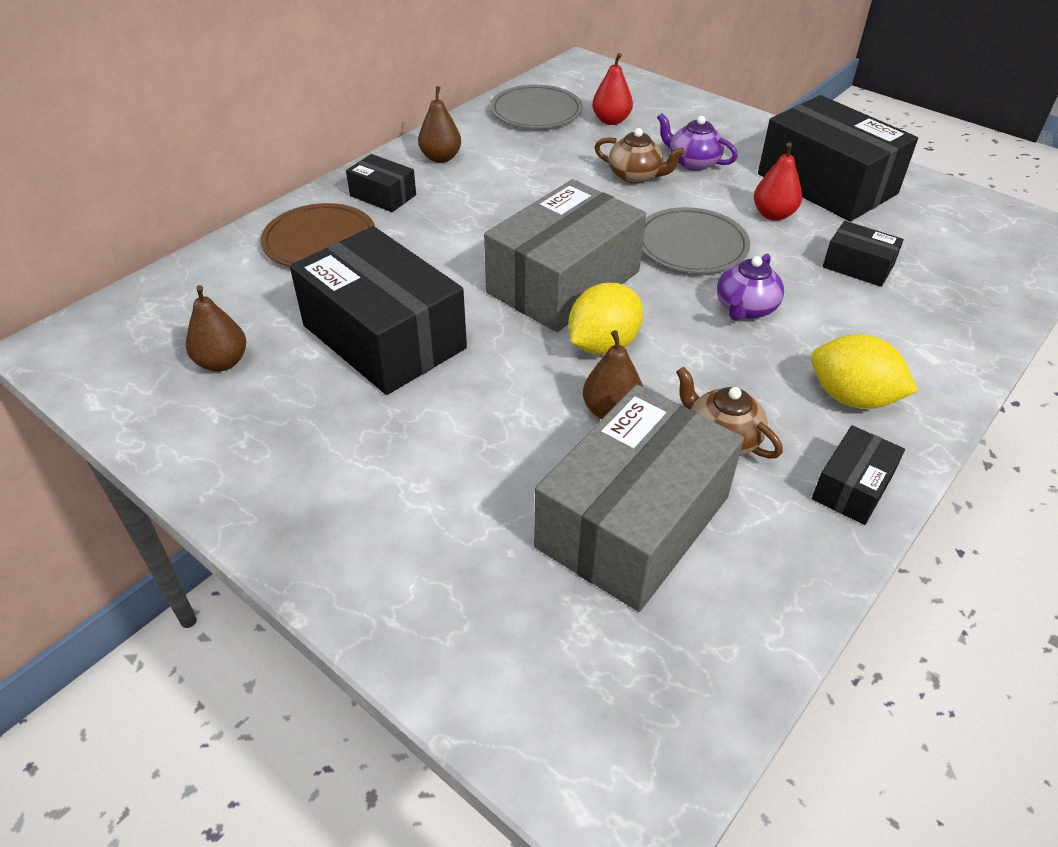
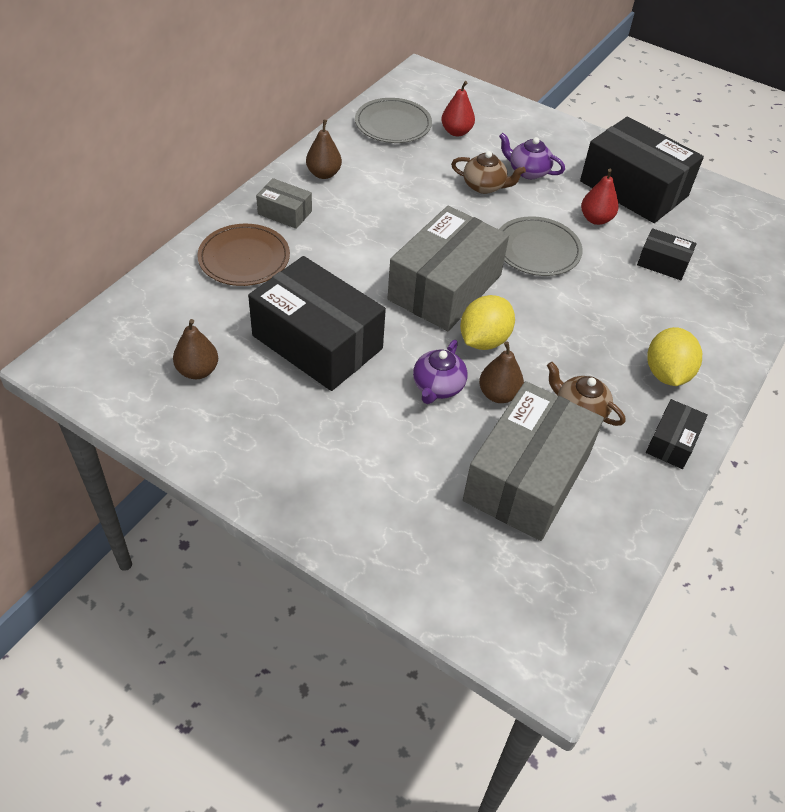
camera: 10 degrees left, 5 degrees up
(383, 195) = (285, 212): black box -> grey box
(745, 308) = (584, 304): purple teapot -> purple teapot (437, 386)
(851, 398) = (666, 373): yellow lemon -> yellow lemon turned 75 degrees clockwise

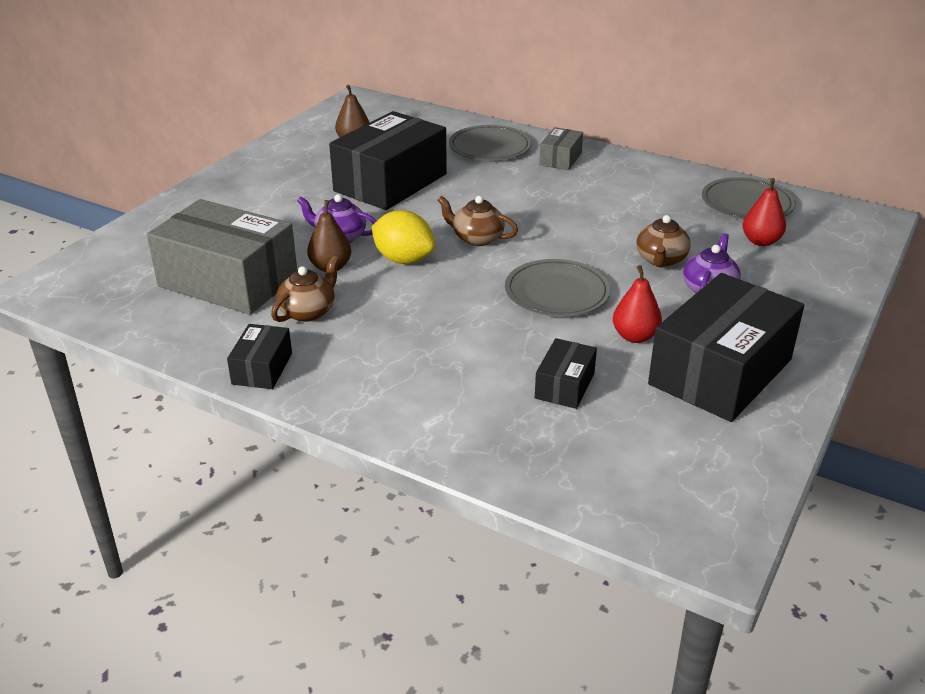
camera: 90 degrees right, 15 degrees down
(244, 258) = (490, 147): brown plate -> grey plate
(324, 174) = (631, 172): brown pear -> none
(445, 287) = (477, 238): grey box -> brown teapot
(666, 373) = (364, 373): yellow lemon -> none
(672, 442) = (262, 368): black box -> black box turned 75 degrees clockwise

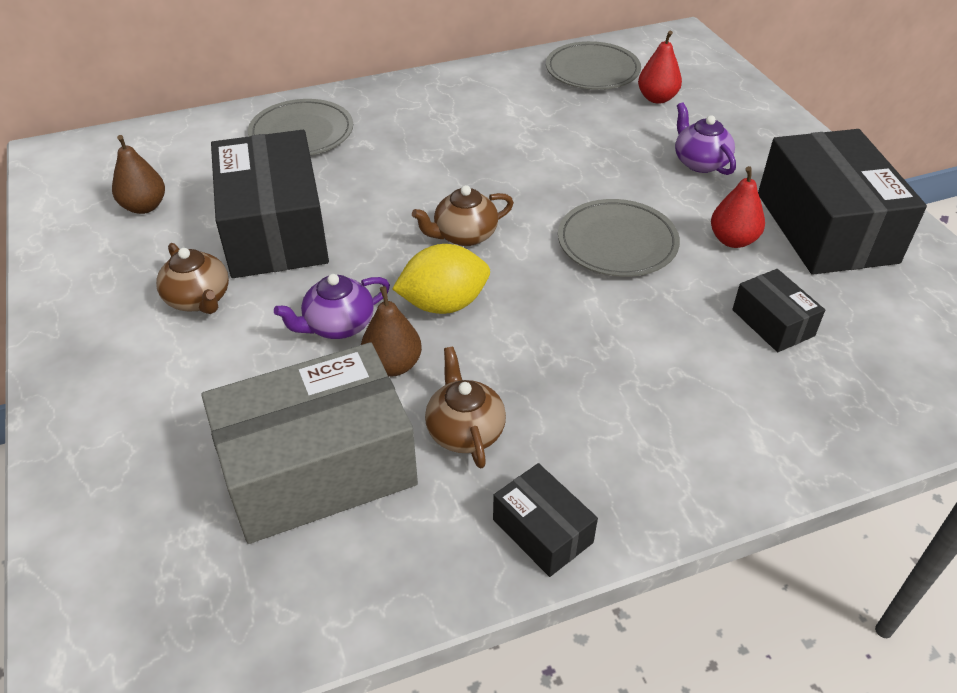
camera: 50 degrees left, 10 degrees up
(560, 159) = (386, 109): grey box -> none
(661, 260) = (628, 158): brown teapot -> brown teapot (199, 299)

